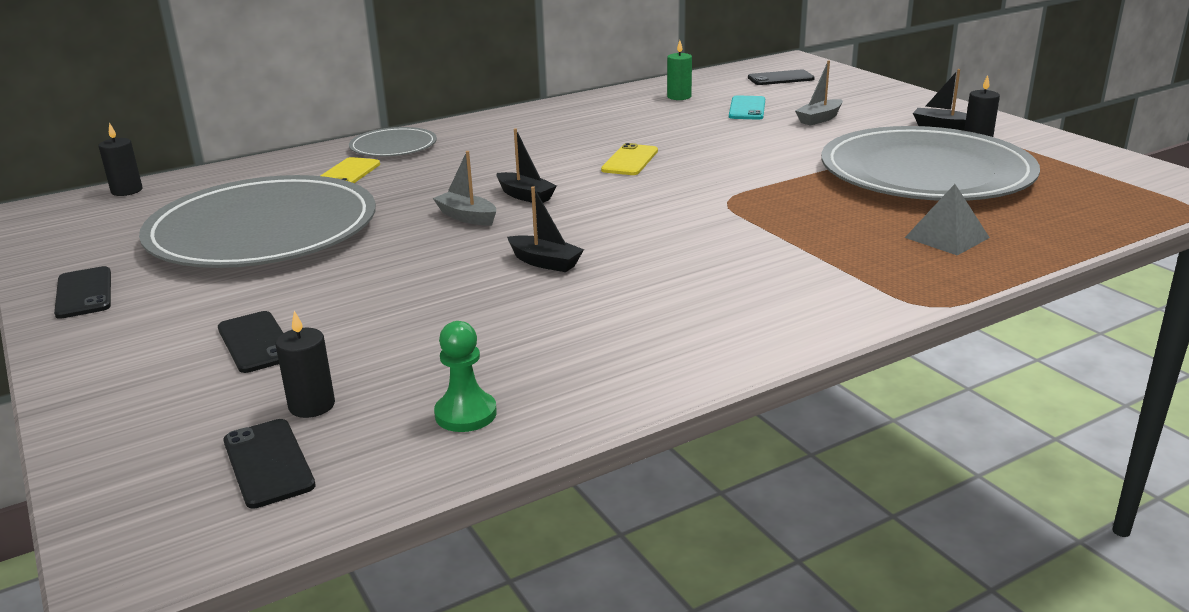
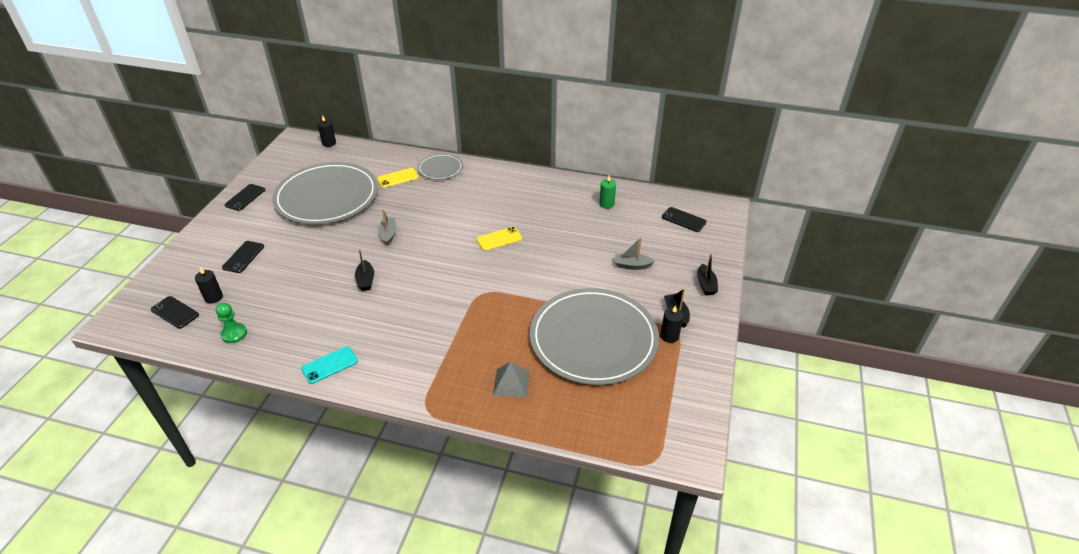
camera: 45 degrees right, 15 degrees up
(268, 463) = (175, 312): black phone -> black phone turned 75 degrees counterclockwise
(525, 196) = (426, 235): black boat -> black boat (705, 285)
(747, 108) = (617, 234): turquoise phone -> turquoise phone (329, 365)

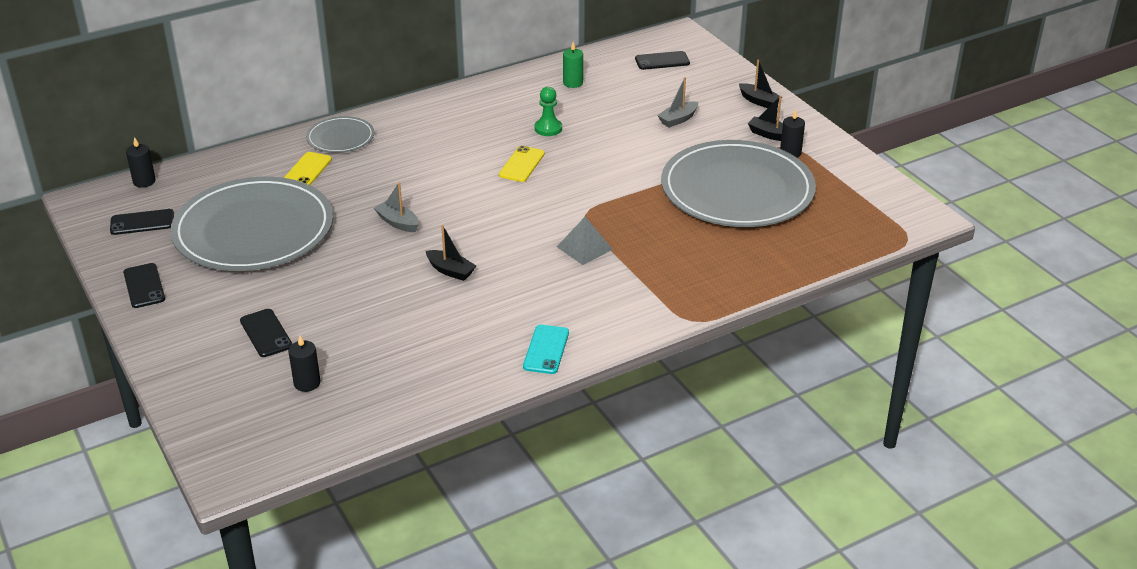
camera: 45 degrees left, 5 degrees down
(175, 312) = (287, 421): black phone -> black phone (142, 222)
(234, 334) = (397, 392): green pawn -> green pawn (548, 128)
(511, 383) = (726, 259): grey pyramid -> grey pyramid (584, 248)

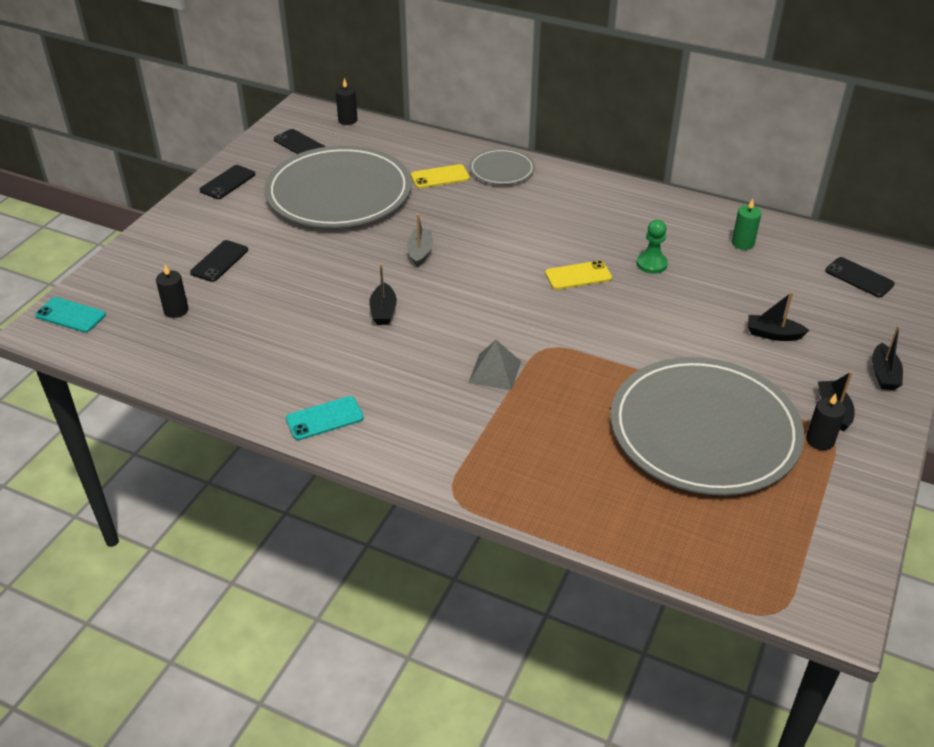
camera: 55 degrees right, 5 degrees up
(230, 452) = (70, 315): none -> turquoise phone
(678, 119) = (773, 334): grey boat -> black boat

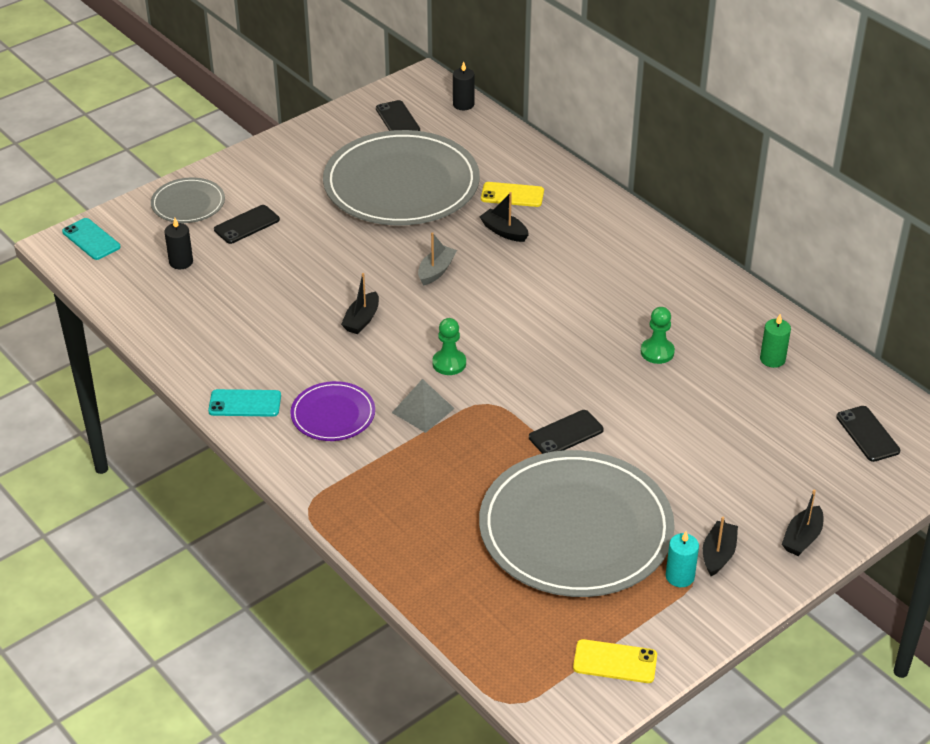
camera: 25 degrees right, 0 degrees up
(227, 182) = (303, 143): black phone -> black phone (566, 433)
(416, 401) = (333, 414): none -> purple plate
(488, 325) = (449, 363): none -> green pawn
(502, 169) = (581, 204): grey plate -> grey plate (188, 203)
(578, 276) = (573, 341): yellow phone -> yellow phone (615, 662)
(773, 334) = (722, 462): black boat -> black boat (504, 231)
(820, 440) = (680, 576): black candle -> turquoise candle

